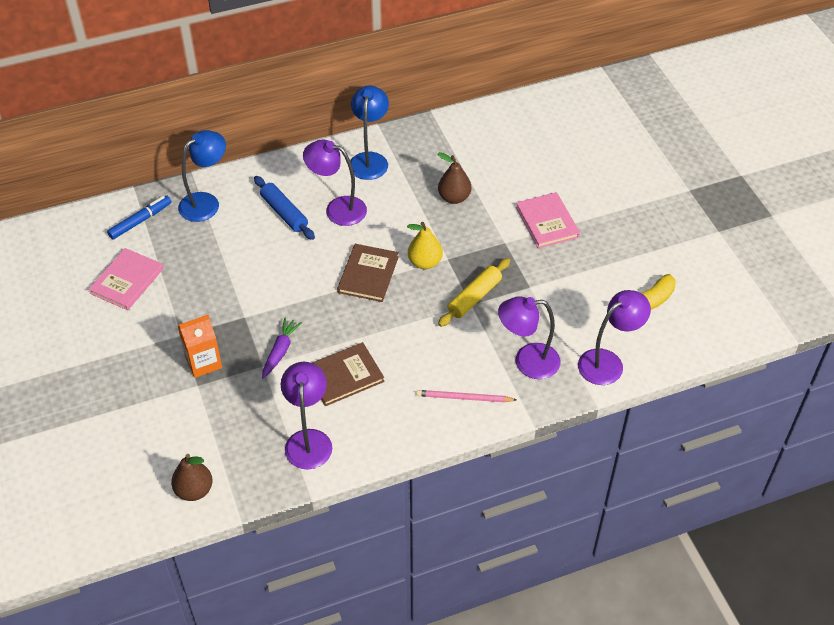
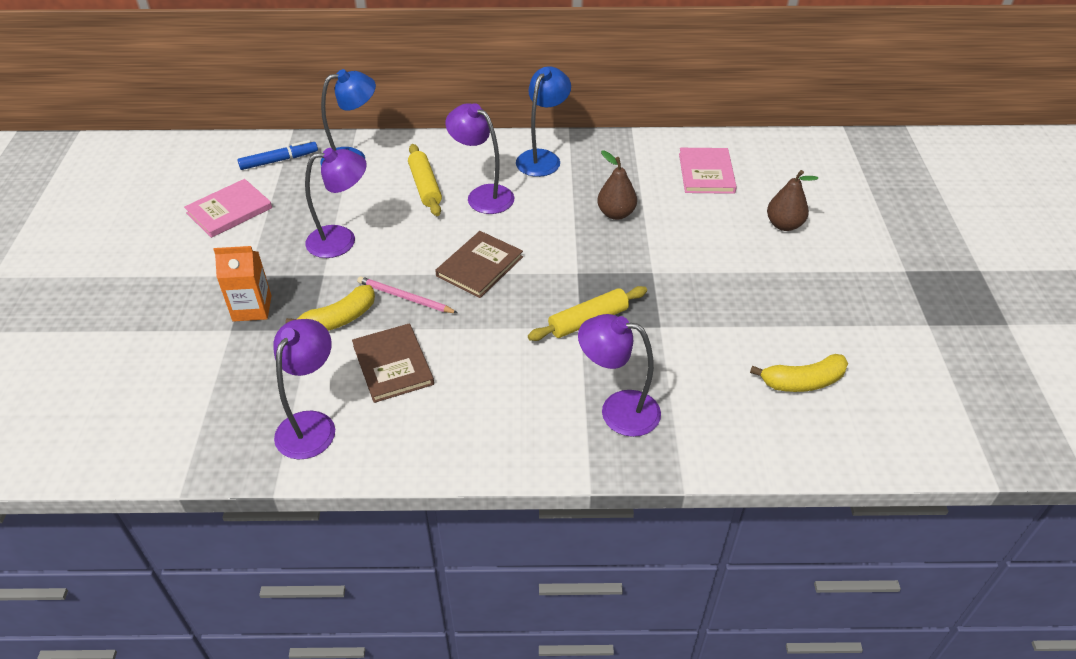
camera: 20 degrees right, 5 degrees down
(194, 490) = (152, 442): brown pear -> brown pear (784, 225)
(280, 351) = (339, 319): purple carrot -> yellow banana
(284, 213) = (425, 186): blue rolling pin -> yellow rolling pin
(344, 376) = (393, 365): brown book -> brown book turned 75 degrees clockwise
(425, 262) = (549, 270): yellow pear -> none
(464, 398) = (518, 430): pink pencil -> pink pencil (405, 297)
(547, 222) = (713, 263): pink book -> pink book (706, 173)
(608, 362) = (721, 440): purple lamp -> purple lamp (342, 240)

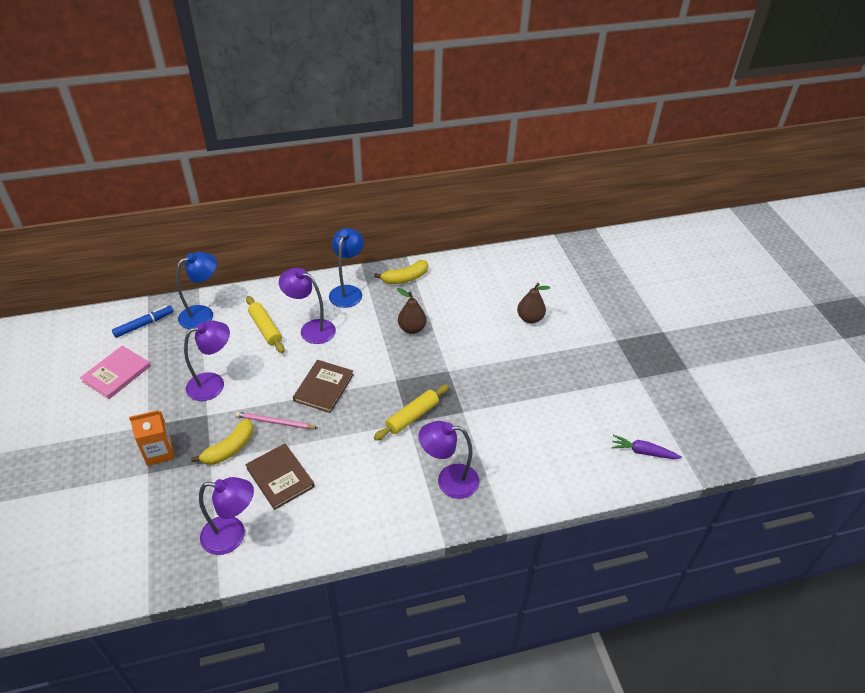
camera: 15 degrees left, 0 degrees up
(311, 424) = (232, 536): purple lamp -> purple lamp turned 90 degrees clockwise
(706, 173) = (468, 286): pink book -> none
(802, 382) = (566, 435): yellow banana -> yellow banana (405, 278)
(914, 424) = (643, 452): none -> purple carrot

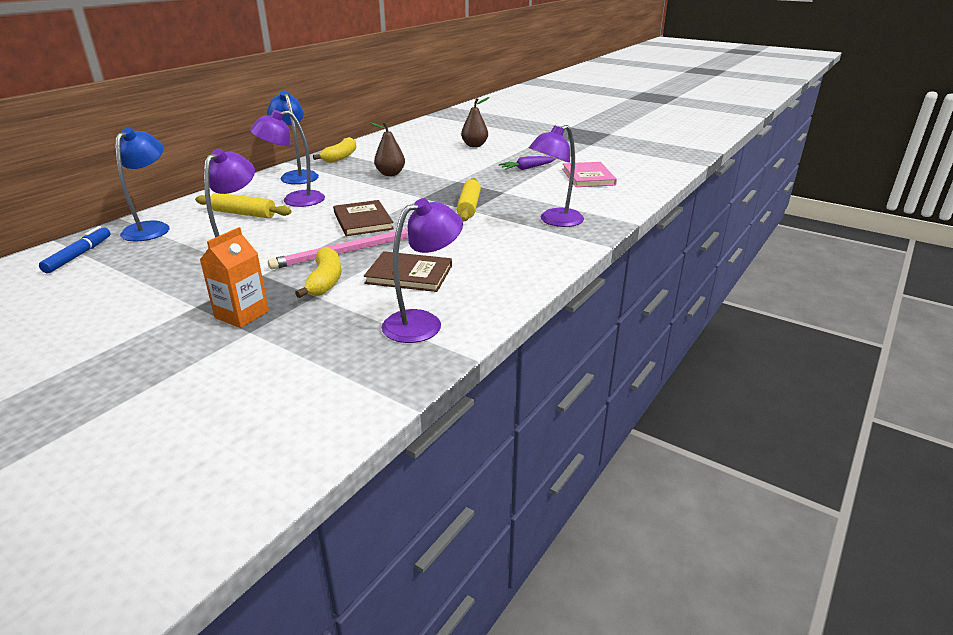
camera: 40 degrees left, 15 degrees down
(116, 374) = (90, 293): pink book -> pink book (588, 177)
(274, 422) = (347, 252): pink pencil -> pink pencil, size x1.55
(643, 452) = (650, 166): purple carrot -> purple carrot (527, 168)

